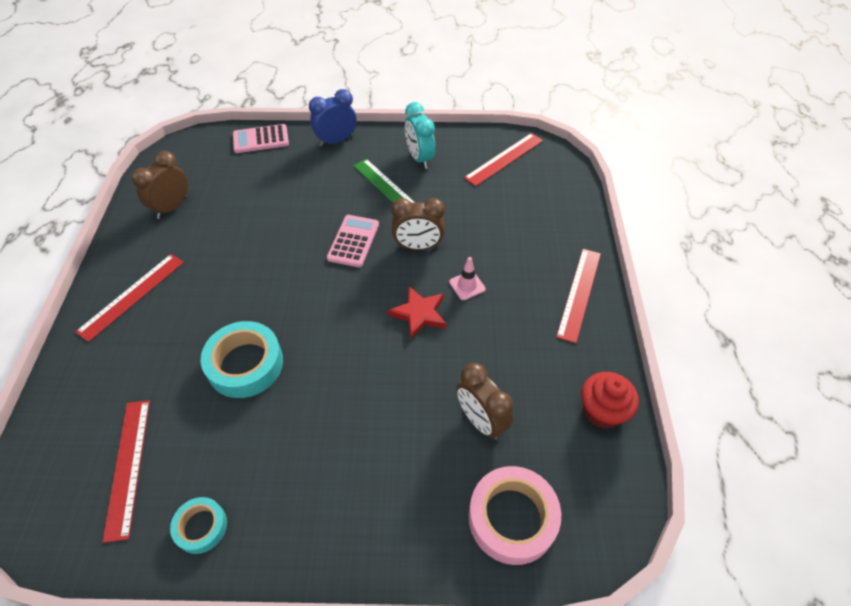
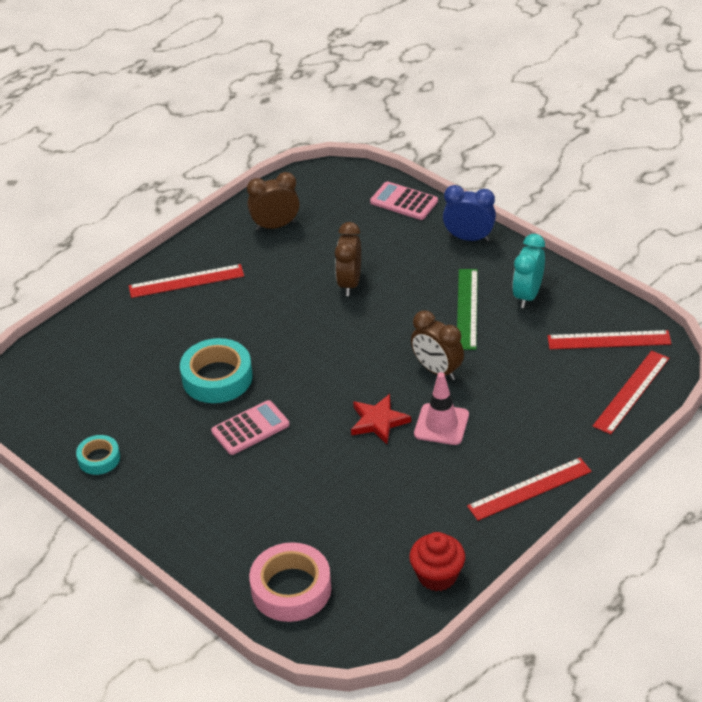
camera: 45 degrees right, 10 degrees down
(128, 466) = (88, 395): red ruler -> red ruler (631, 392)
(353, 241) = (388, 335): pink calculator -> pink calculator (250, 428)
(467, 285) = (441, 424): pink traffic cone -> pink traffic cone, size x1.56
(481, 420) = (339, 520): brown clock -> brown clock (350, 283)

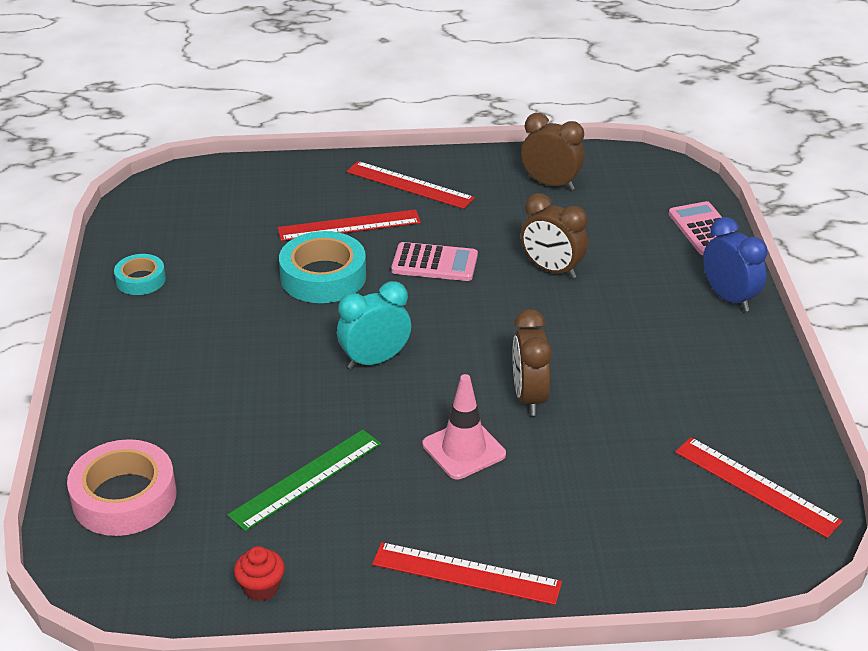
camera: 40 degrees right, 5 degrees down
(250, 428) = (290, 336): pink calculator -> pink calculator (434, 263)
(350, 283) = (552, 270): brown clock -> brown clock turned 105 degrees counterclockwise
(378, 421) = (408, 406): red star -> none
(437, 576) = (261, 588): red cupcake -> red cupcake, size x0.66
(467, 308) = (638, 360): green ruler -> green ruler (306, 479)
(528, 295) = (721, 387): turquoise clock -> turquoise clock (375, 360)
(631, 392) = (712, 556): red ruler -> red ruler (349, 226)

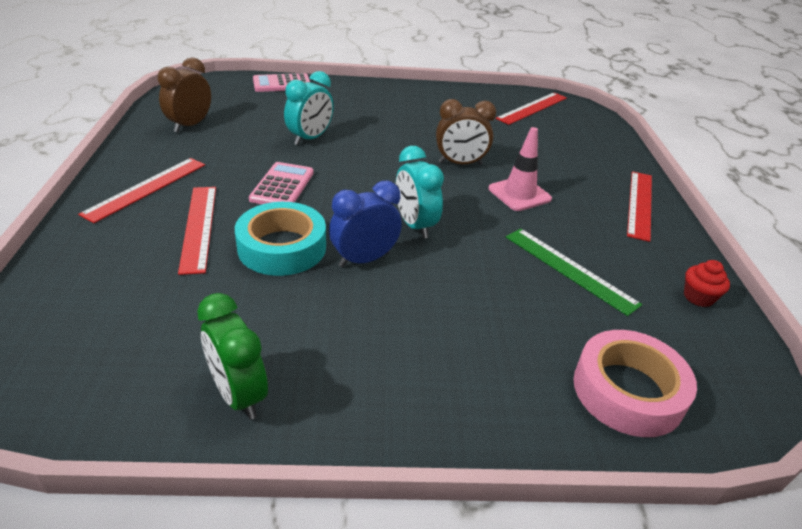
camera: 90 degrees left, 0 degrees up
(140, 280) = (239, 395): turquoise tape -> green clock
(552, 270) = (310, 138): brown clock -> turquoise clock
(729, 298) = (360, 88): blue clock -> blue clock (364, 259)

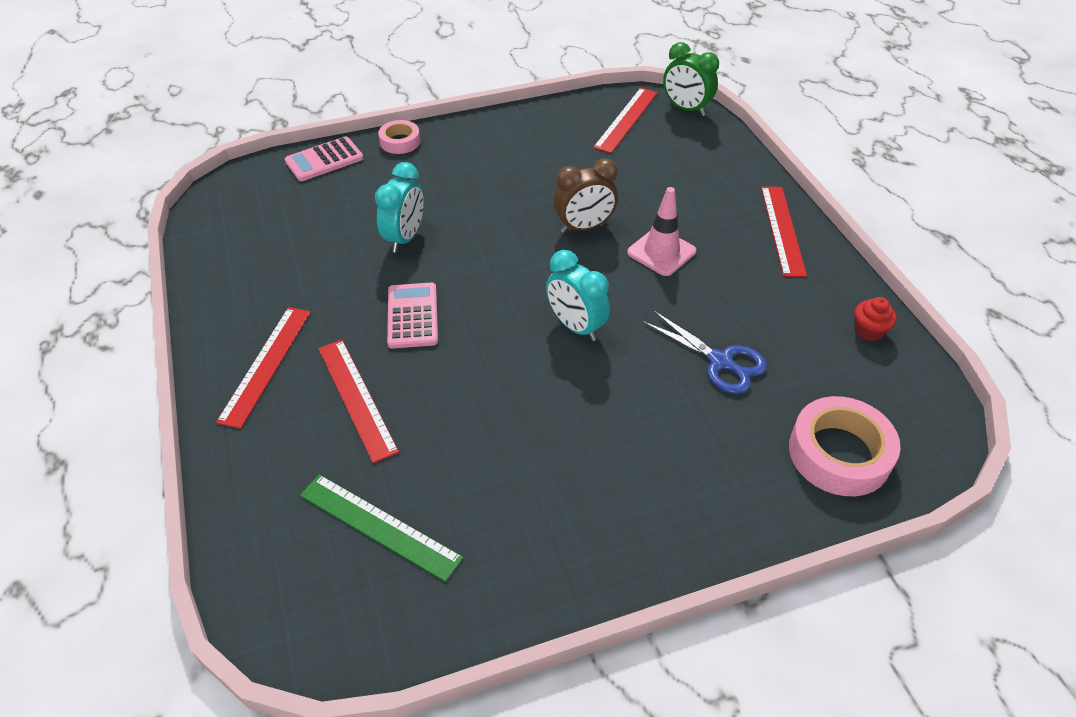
camera: 15 degrees left, 10 degrees up
(190, 125) = (256, 258): brown clock -> none
(239, 395) = (511, 572): green clock -> green clock (686, 109)
(282, 247) = (457, 396): turquoise tape -> none
(345, 85) = (400, 141): none -> pink tape
(364, 259) = (547, 385): blue clock -> none
(536, 283) = (720, 361): none -> blue scissors
(569, 269) = (744, 334): green ruler -> green ruler (379, 526)

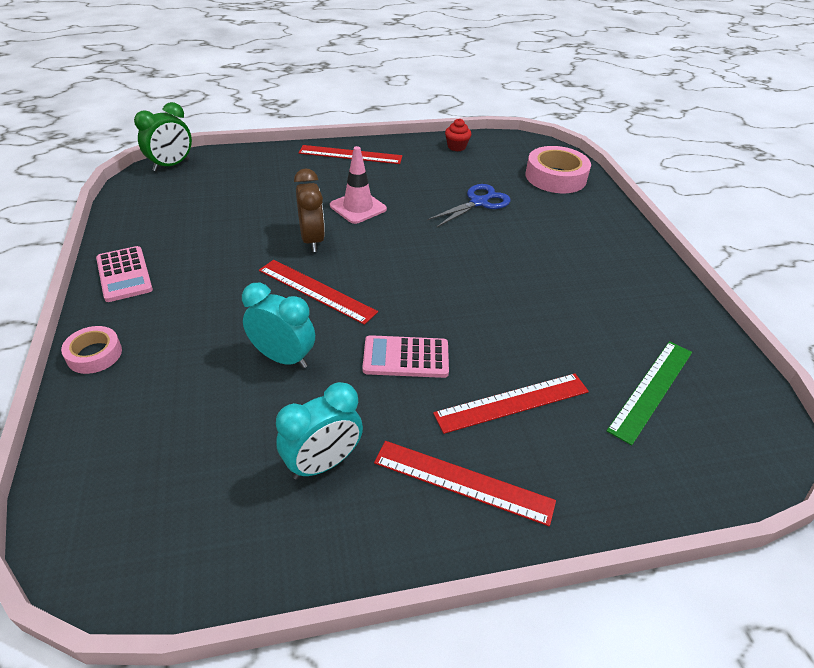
camera: 85 degrees left, 5 degrees down
(324, 160) = (86, 431): pink calculator -> pink calculator (124, 274)
(576, 326) = (435, 260): turquoise clock -> turquoise clock (323, 463)
(626, 119) = (165, 196): red ruler -> red ruler (316, 291)

